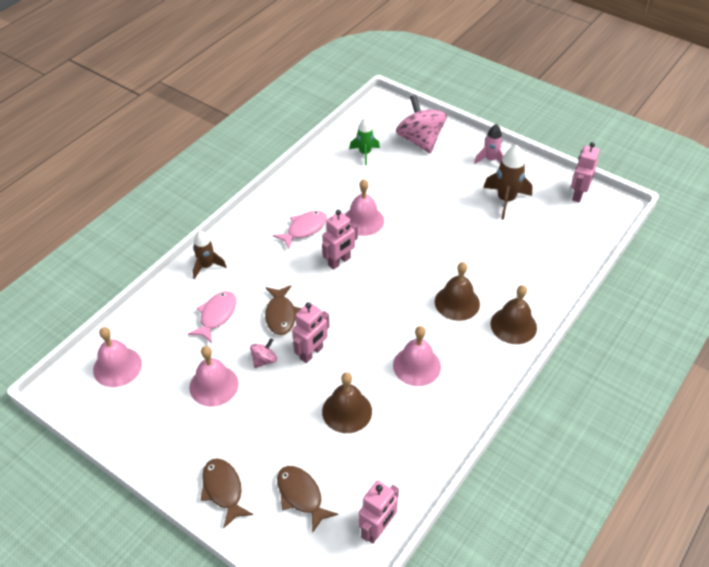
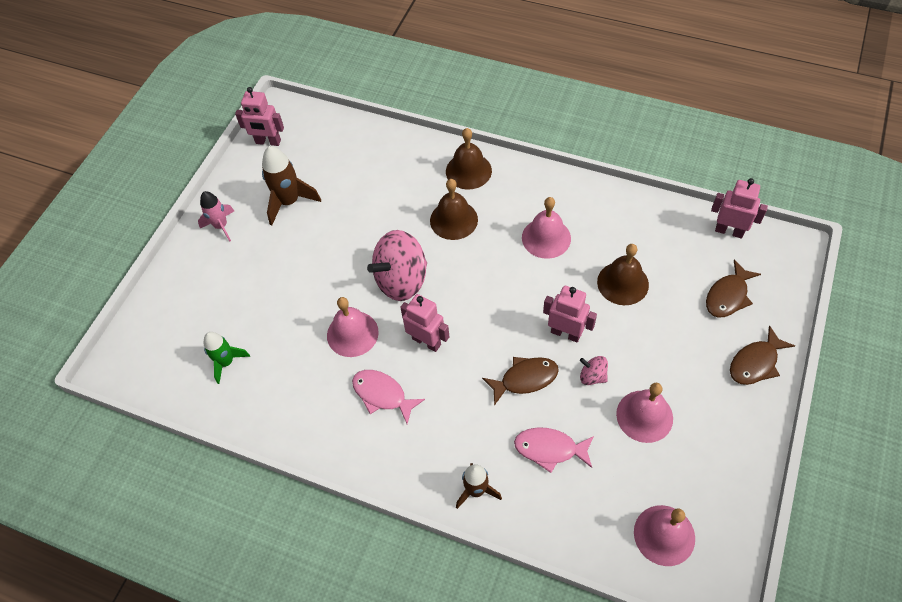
camera: 100 degrees left, 10 degrees up
(420, 140) = (192, 305): pink spinning top -> pink spinning top (401, 280)

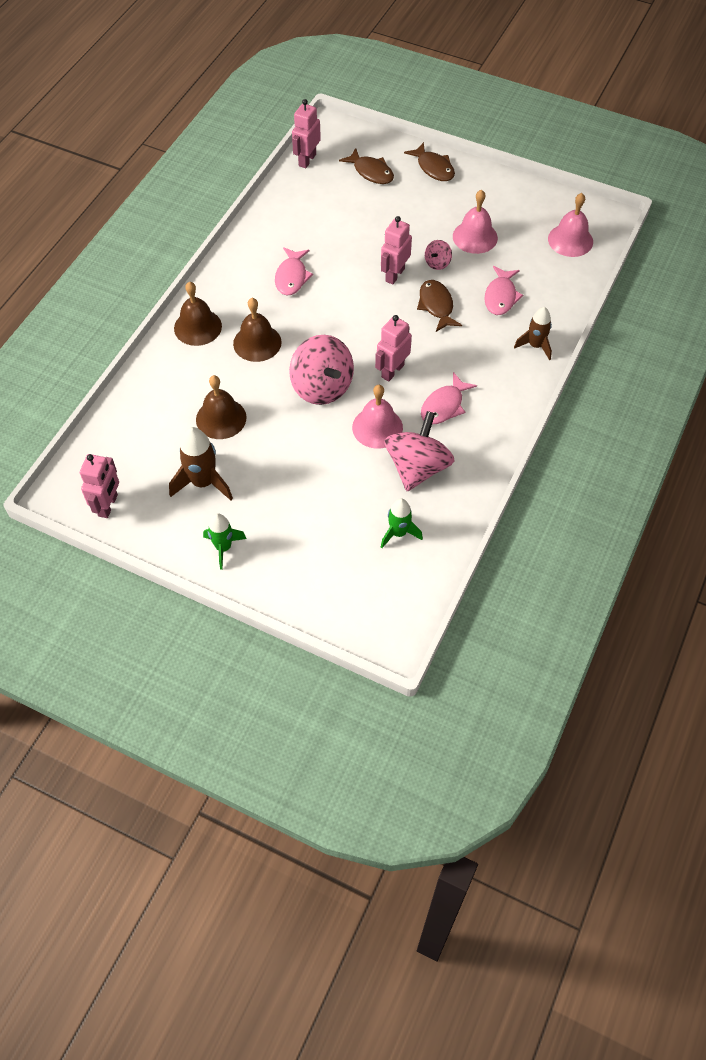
camera: 90 degrees left, 0 degrees up
(221, 226) = (223, 548): pink rocket -> green rocket
(302, 374) = (417, 467): none -> pink spinning top
(546, 238) = (292, 277): pink bell -> pink fish
(622, 283) = (349, 232): brown bell -> brown bell (221, 418)

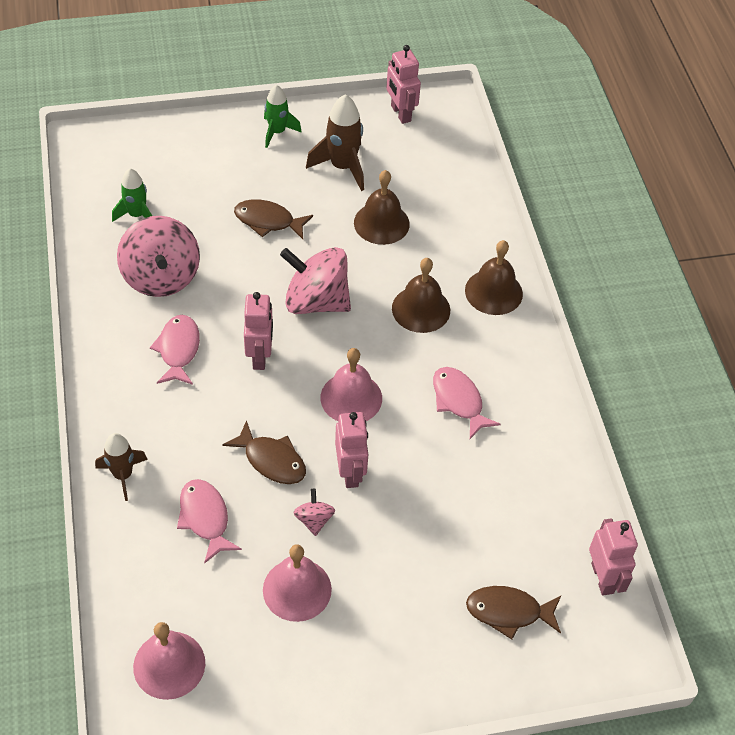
camera: 140 degrees right, 5 degrees down
(377, 427) = (229, 292): pink bell -> pink bell (351, 398)
(433, 168) = (436, 675): brown fish -> brown fish (268, 221)

